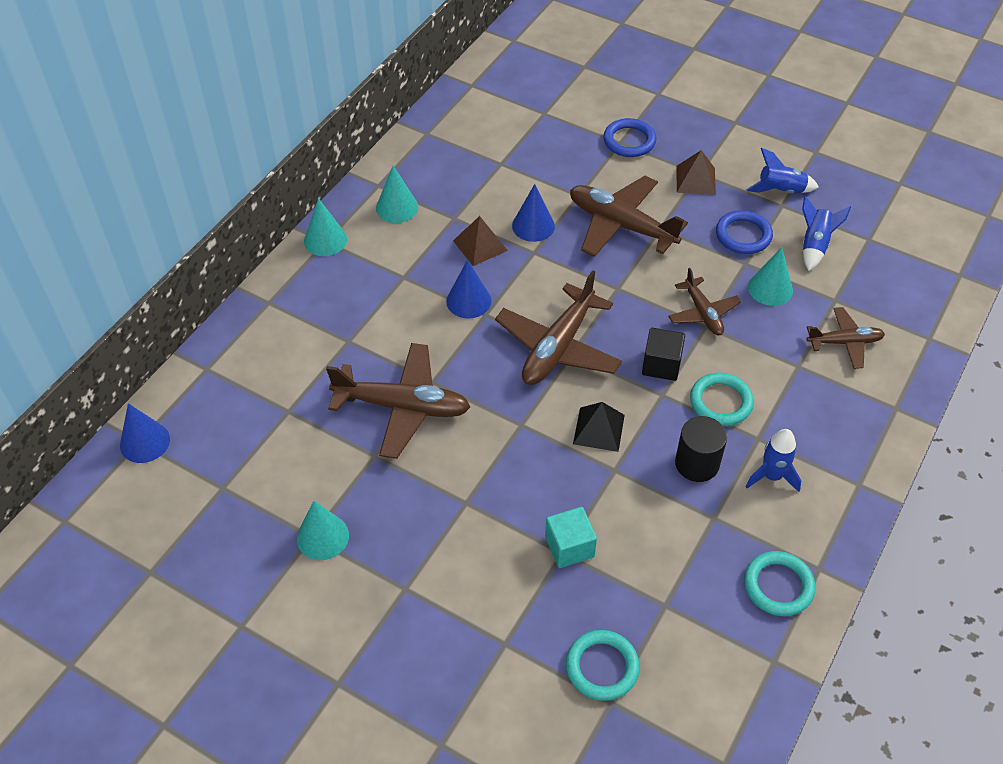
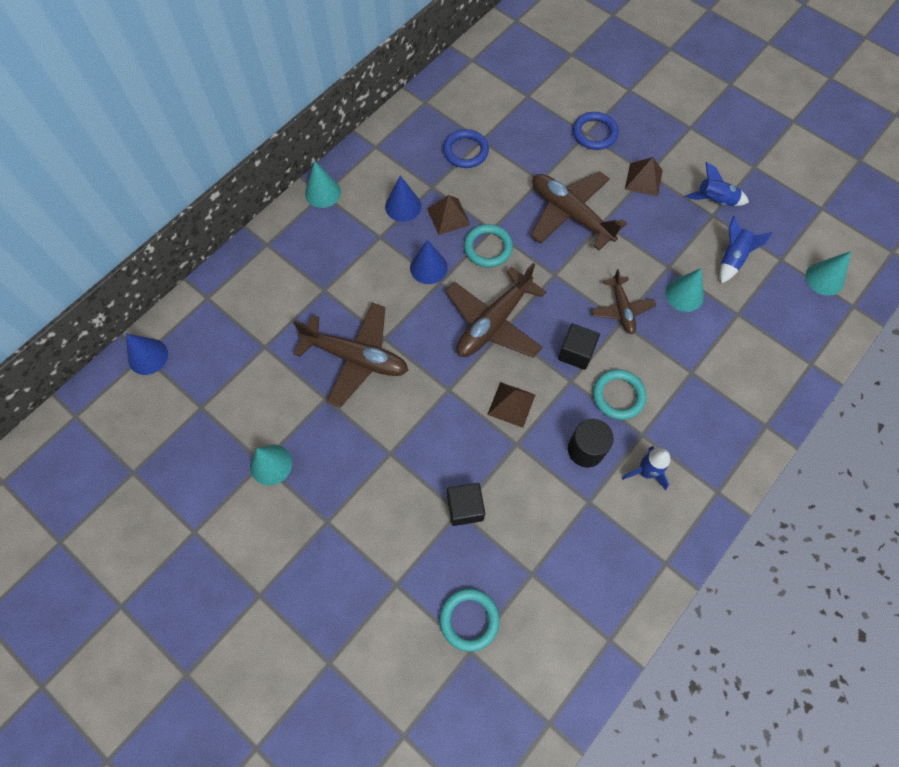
camera: 10 degrees right, 15 degrees up
(397, 207) = (387, 170): turquoise cone -> turquoise cone (824, 278)
(533, 226) = (496, 204): blue cone -> blue cone (403, 206)
(569, 547) = (465, 508): turquoise cube -> black cube
(598, 429) = (511, 404): black pyramid -> brown pyramid
(743, 235) = (672, 239): blue ring -> blue ring (465, 151)
(778, 586) = (628, 573): turquoise ring -> turquoise ring (488, 248)
(845, 342) = (737, 356): brown plane -> none

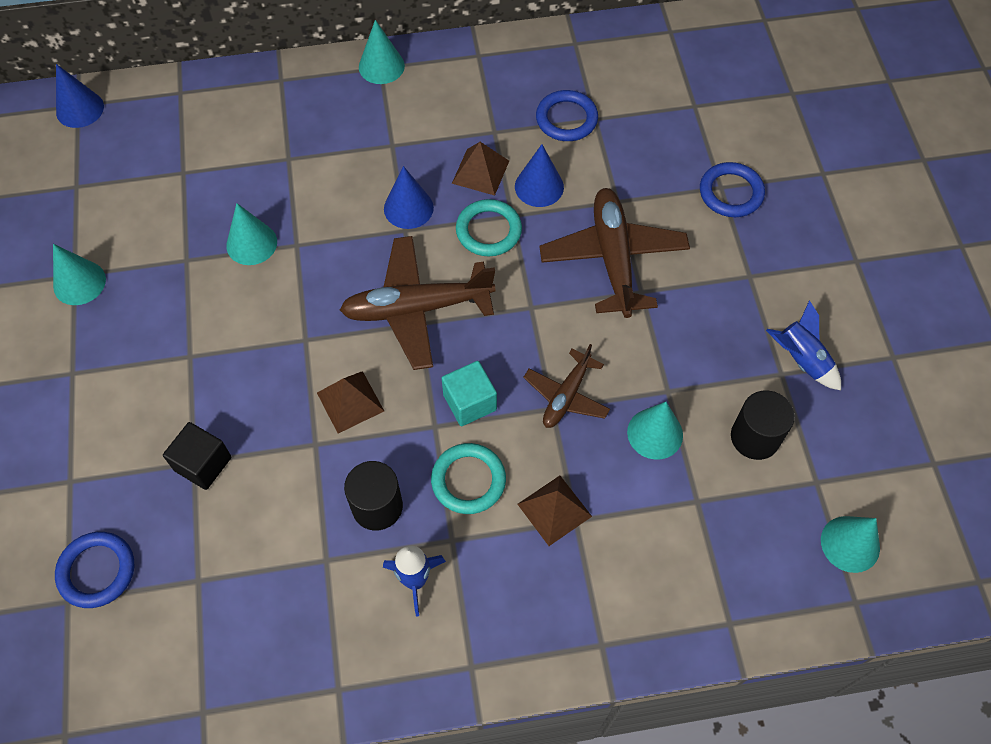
camera: 40 degrees right, 5 degrees down
(356, 358) = (251, 243): brown plane -> turquoise cone
(403, 206) = (445, 131): blue cone -> blue cone (539, 186)
(469, 619) = (97, 571): turquoise ring -> blue ring
(576, 353) = (469, 402): black cube -> turquoise cube
(643, 179) = (737, 279): brown pyramid -> brown pyramid (554, 510)
(732, 258) = (755, 437): blue rocket -> black cylinder

